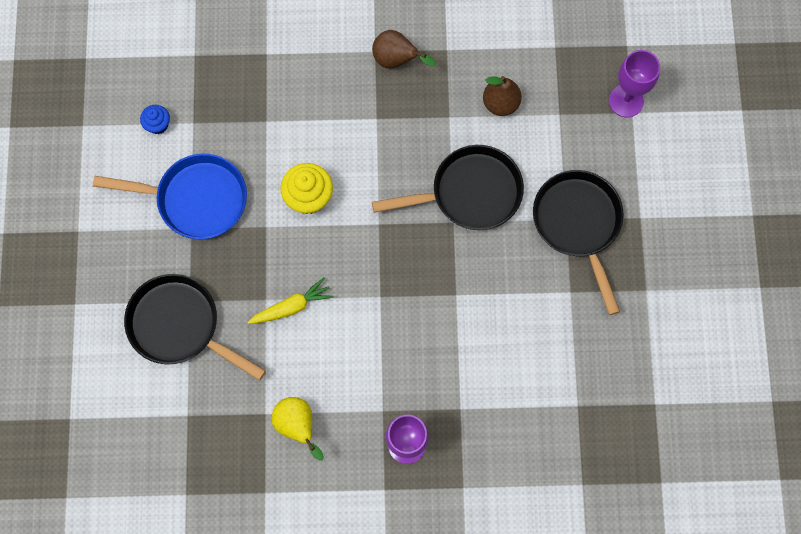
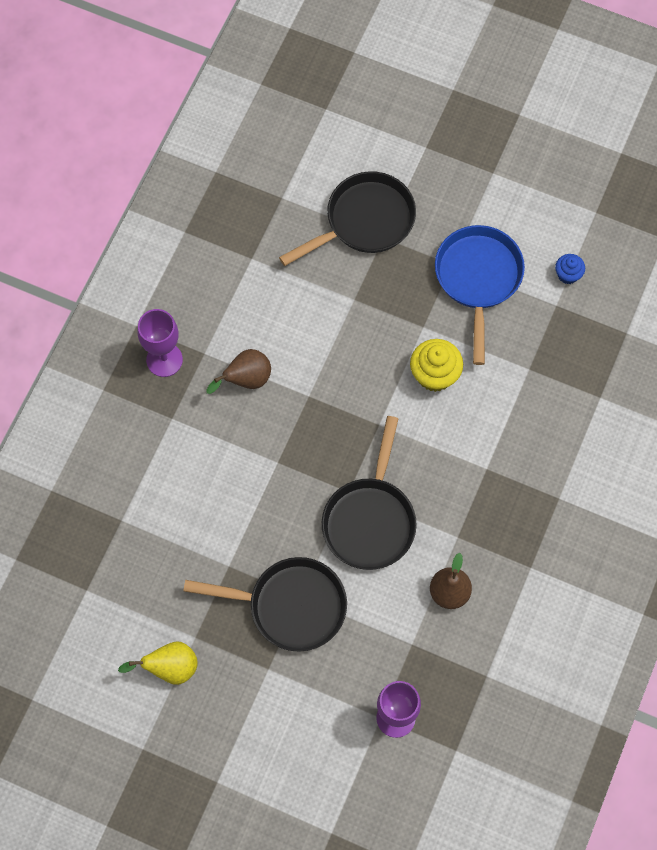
camera: 115 degrees right, 5 degrees down
(196, 199) = (478, 279): blue pan -> blue pan turned 150 degrees clockwise
(292, 306) = (336, 318): yellow carrot -> none
(297, 425) = (227, 279): yellow pear -> yellow pear (170, 668)
(396, 60) = (540, 514): brown pear -> brown pear (246, 380)

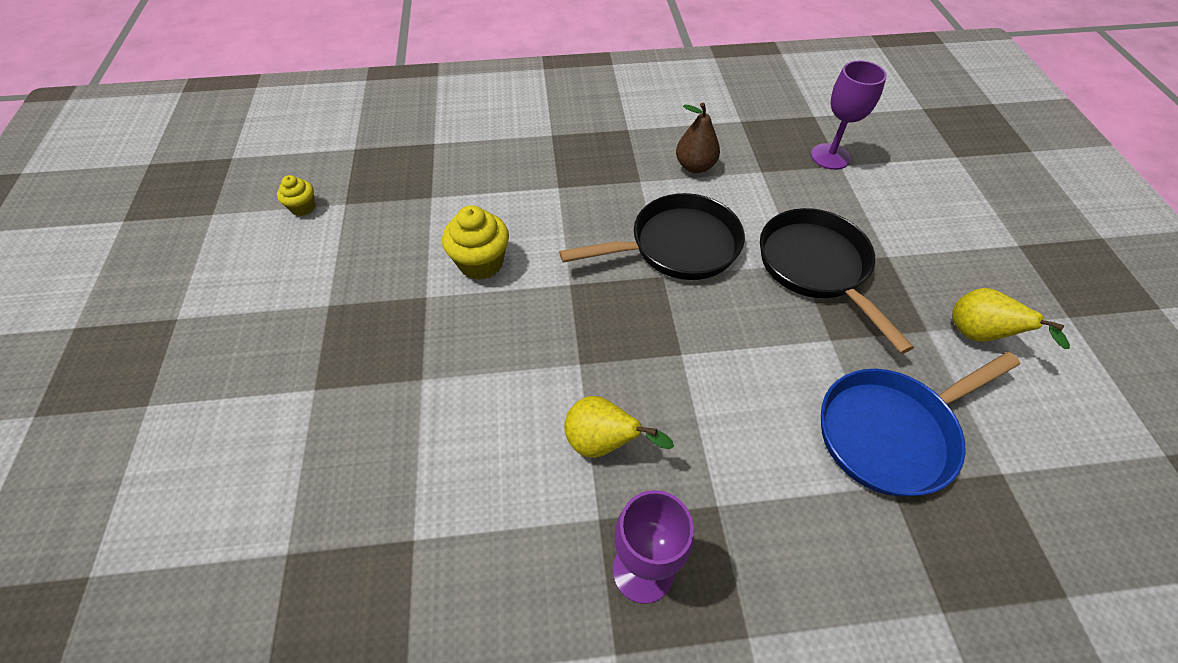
camera: 120 degrees left, 15 degrees down
(246, 380) = (603, 443): brown pear -> yellow pear
(364, 221) = (295, 422): black pan -> none
(478, 279) = (339, 274): blue pan -> blue pan (891, 433)
(568, 275) = (303, 207): blue cupcake -> yellow cupcake

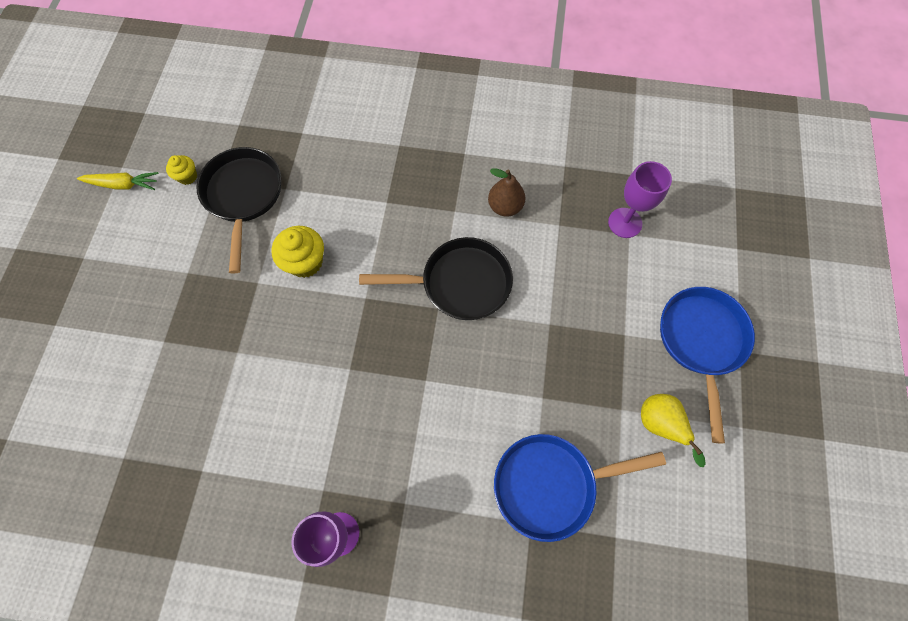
camera: 15 degrees right, 15 degrees up
(219, 231) = (123, 185): none -> yellow carrot
(603, 443) = (345, 436): yellow pear -> none
(816, 267) = (561, 331): black pan -> black pan (243, 196)
(973, 245) = (701, 341): none -> blue pan

